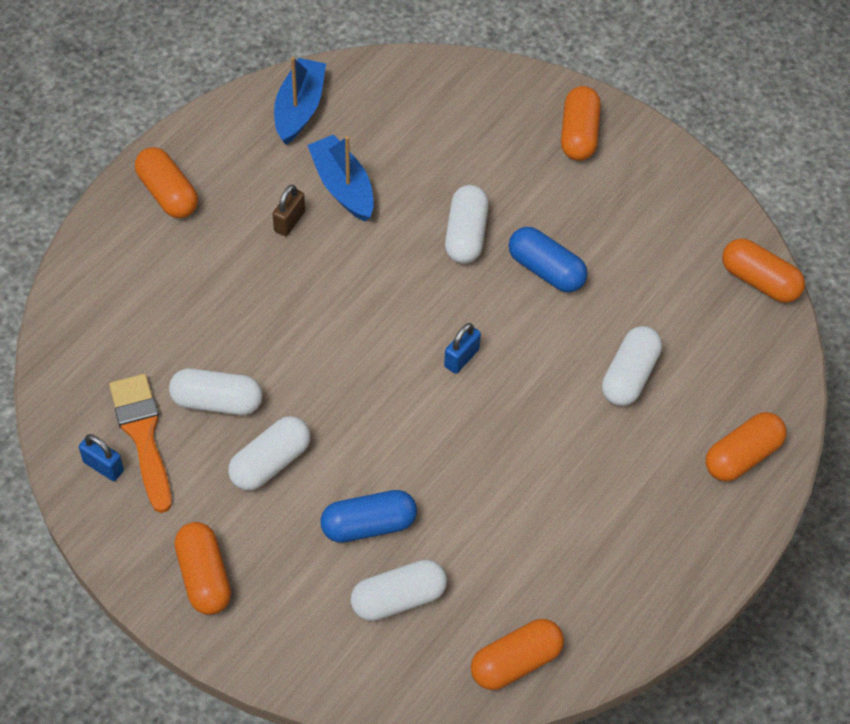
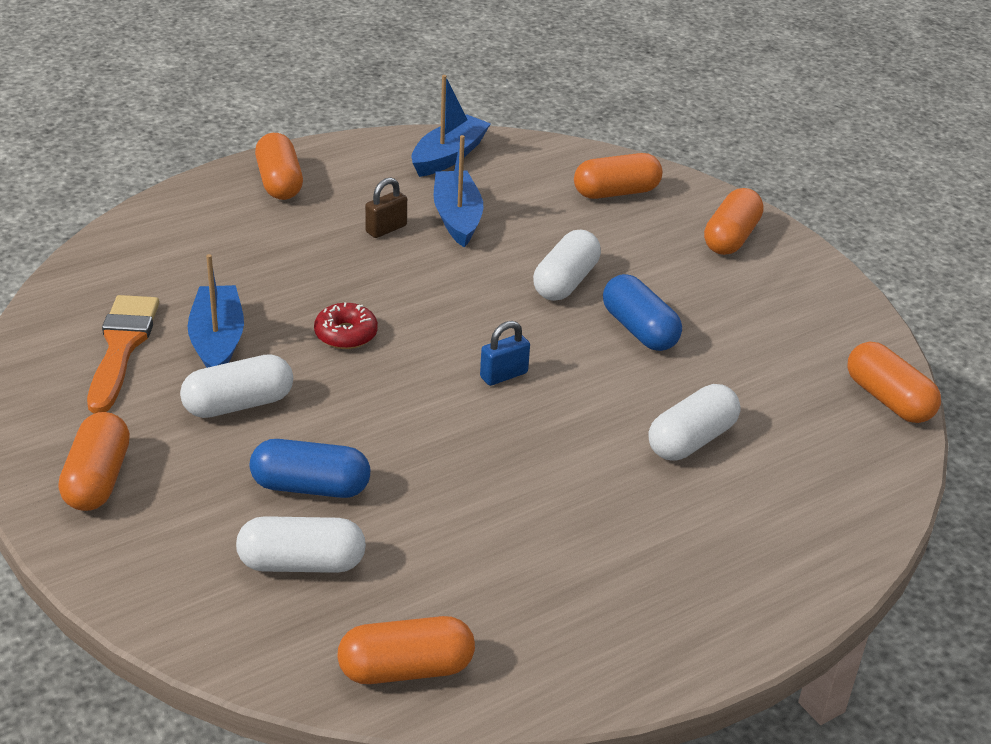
camera: 20 degrees right, 20 degrees down
(103, 466) = (63, 360): blue padlock -> none
(217, 401) = (217, 341): white capsule -> blue boat
(316, 357) = (346, 334): none -> red donut
(742, 456) = (798, 549): orange capsule -> orange capsule (616, 192)

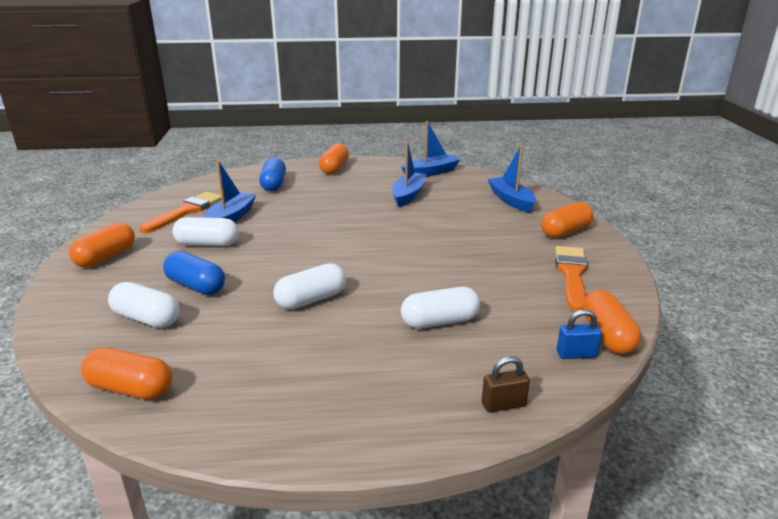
camera: 30 degrees right, 10 degrees down
(346, 334) = (295, 228): red donut -> none
(386, 229) = (366, 193): brown padlock -> brown padlock (503, 404)
(504, 375) = (358, 263): blue padlock -> blue padlock (576, 354)
(565, 282) = (440, 231): white capsule -> white capsule (311, 299)
(616, 192) = (511, 200): orange capsule -> blue boat
(639, 330) = (462, 261): blue capsule -> blue capsule (273, 184)
(789, 315) = (572, 274): none -> orange brush

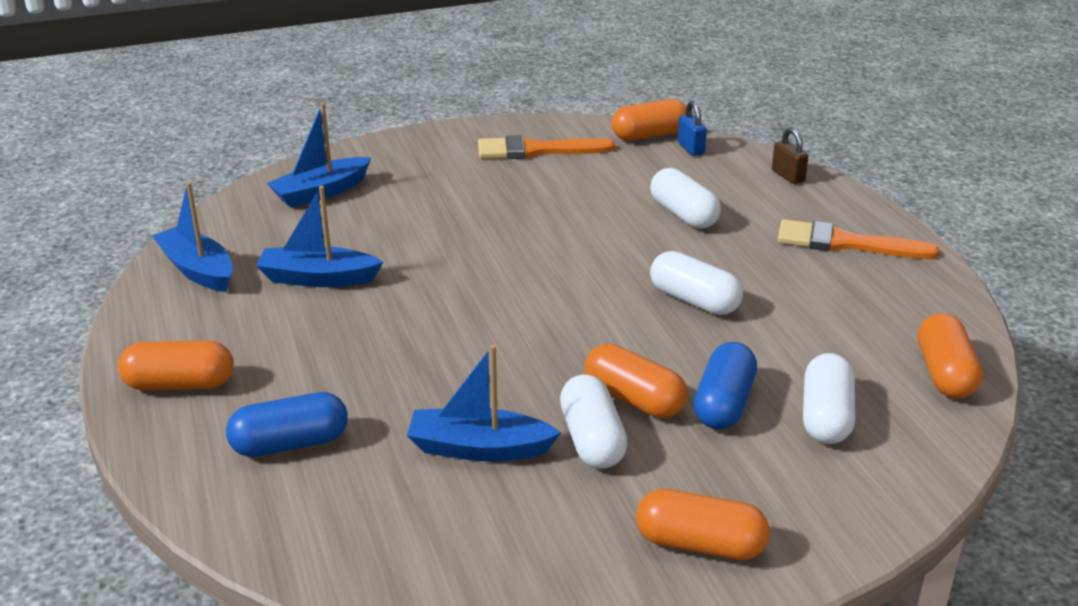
camera: 105 degrees left, 5 degrees up
(186, 211) = (468, 521): orange brush -> orange brush (845, 243)
(565, 231) = (420, 154): orange capsule -> orange capsule (634, 399)

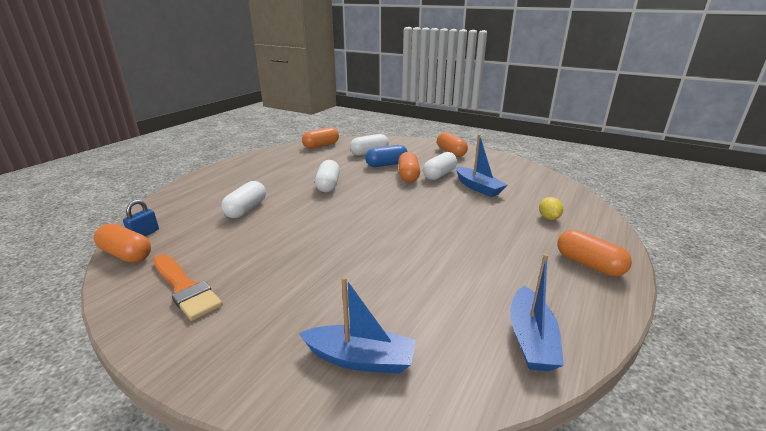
camera: 130 degrees left, 5 degrees down
(290, 444) = (548, 218): blue capsule -> yellow lemon
(318, 278) = (456, 281): blue boat -> none
(788, 176) = (171, 199): brown padlock -> none
(845, 243) = (241, 173): orange brush -> none

